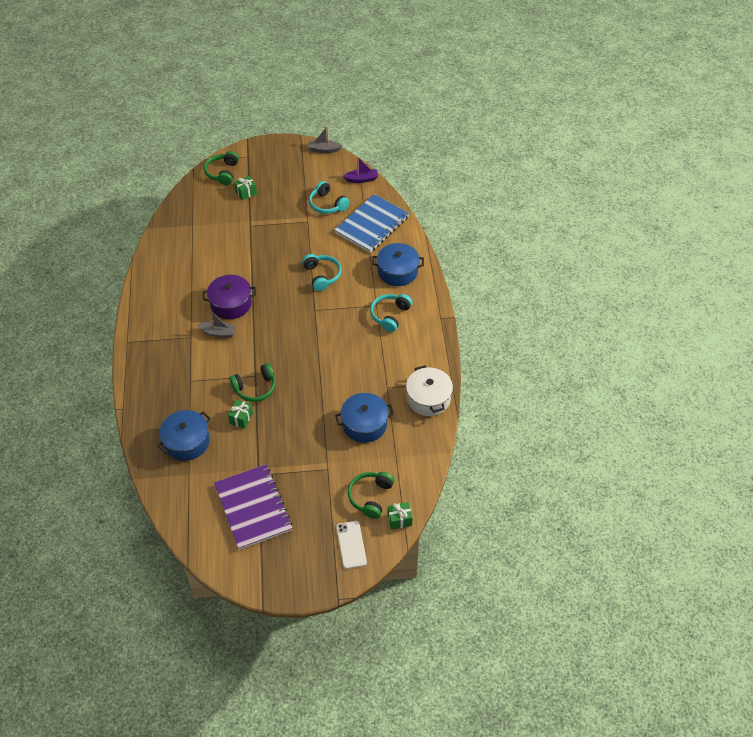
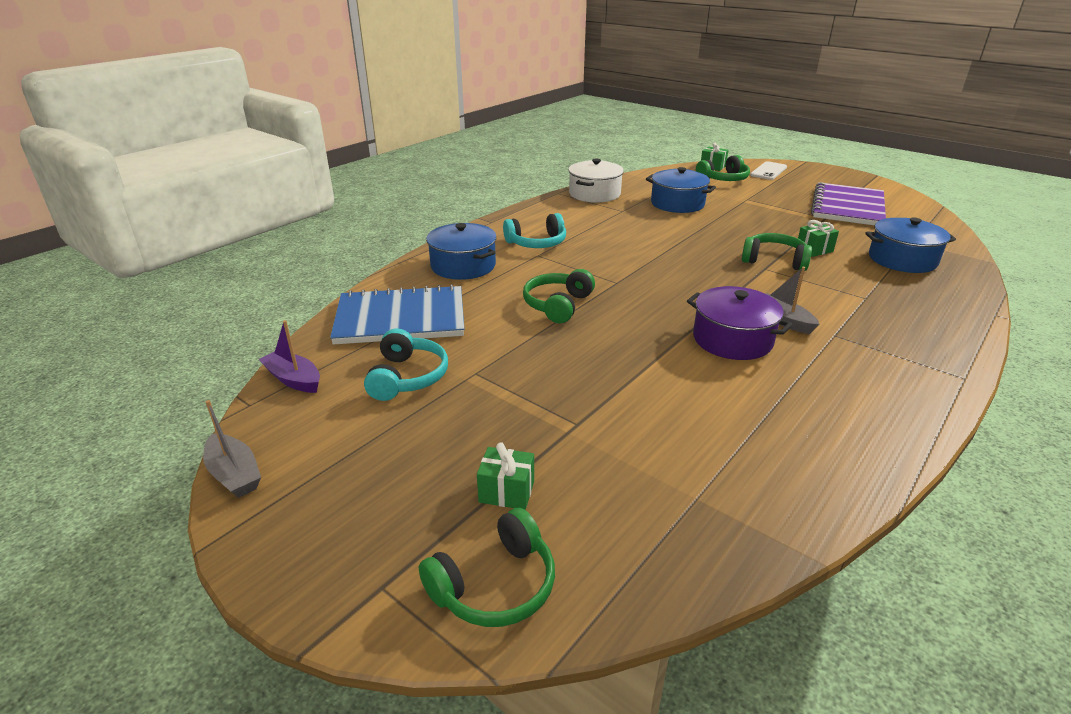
camera: 135 degrees left, 20 degrees down
(322, 275) = (558, 305): turquoise headphones -> green headphones

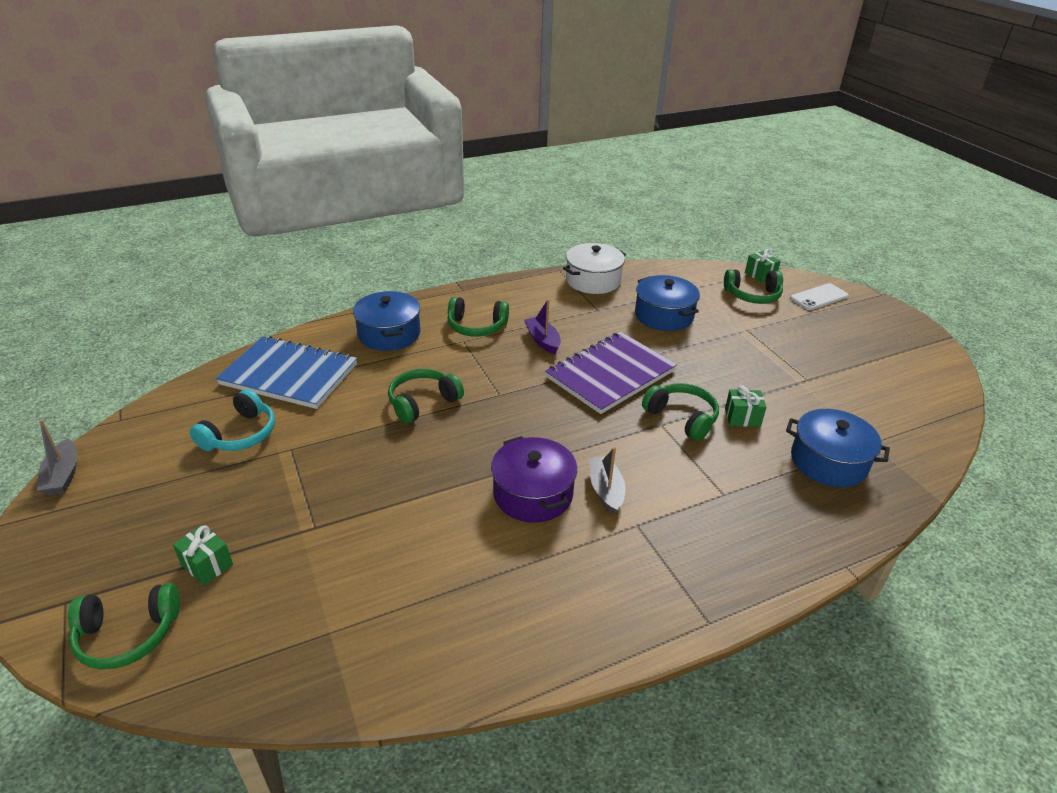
camera: 25 degrees right, 5 degrees up
(294, 379) = (166, 407): purple boat -> purple boat (542, 340)
(537, 243) = (476, 326): turquoise headphones -> green headphones
(848, 207) = (854, 372): purple notebook -> purple notebook (610, 374)

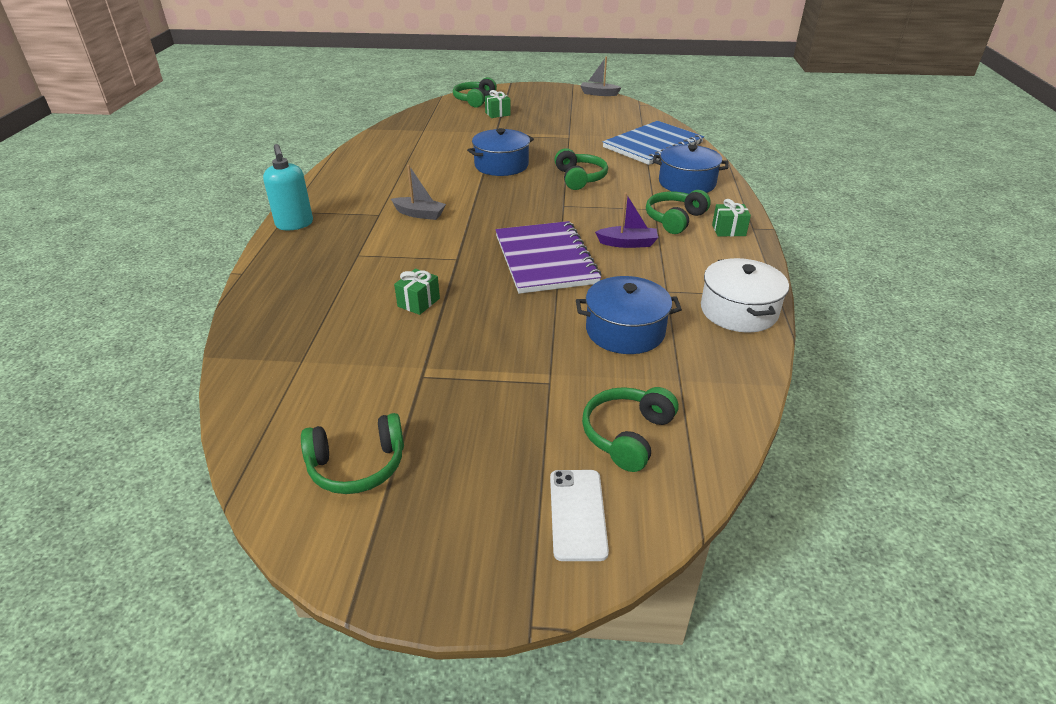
camera: 120 degrees right, 0 degrees up
(240, 434) = (596, 128): turquoise headphones -> none
(533, 494) = (447, 191): purple pot -> none
(682, 418) = (453, 271): green headphones -> green headphones (357, 465)
(728, 592) = (294, 224): none -> turquoise soap dispenser
(760, 275) = (685, 481): green gift -> green gift (728, 230)
(828, 461) = (319, 320): blue pot -> blue pot (501, 165)

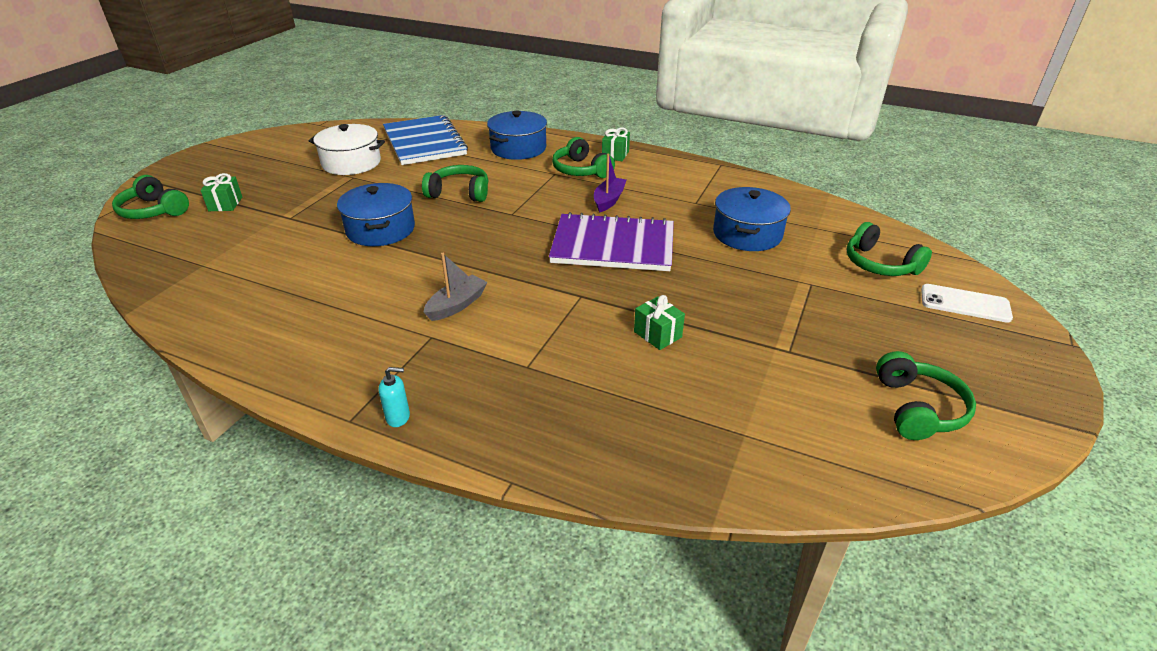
camera: 70 degrees left, 0 degrees up
(294, 224) = (398, 417): turquoise soap dispenser -> turquoise soap dispenser, size x0.53
(599, 94) = (257, 136): grey boat -> none
(738, 311) = (735, 183): white pot -> white pot (351, 163)

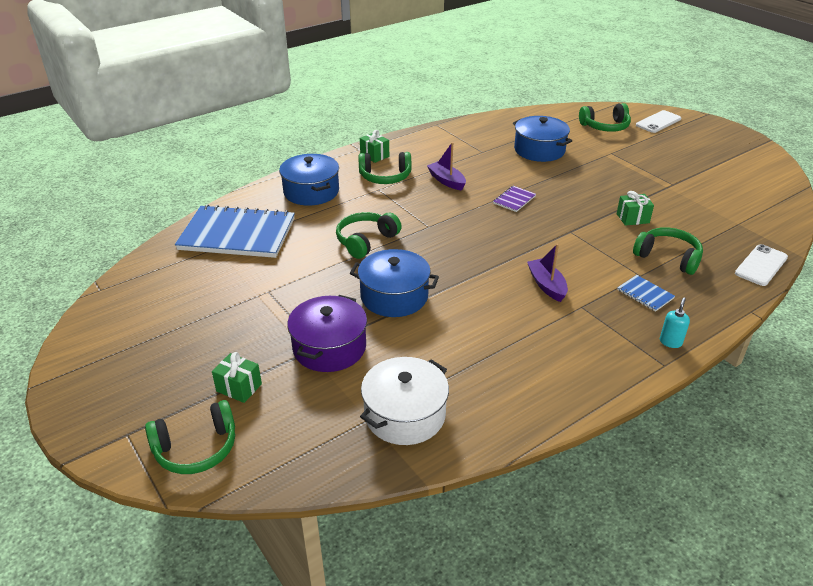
camera: 60 degrees left, 0 degrees up
(290, 222) = (329, 347): none -> purple pot
(351, 163) = (232, 286): white pot -> white pot (405, 415)
(457, 305) = (546, 285): grey boat -> purple boat
(488, 378) = (645, 294): none -> blue notebook
(613, 246) = (514, 200): purple notebook -> purple notebook, size x0.41
(643, 476) = (761, 265): none -> white phone
(917, 408) = (737, 170): green headphones -> green headphones (668, 257)

